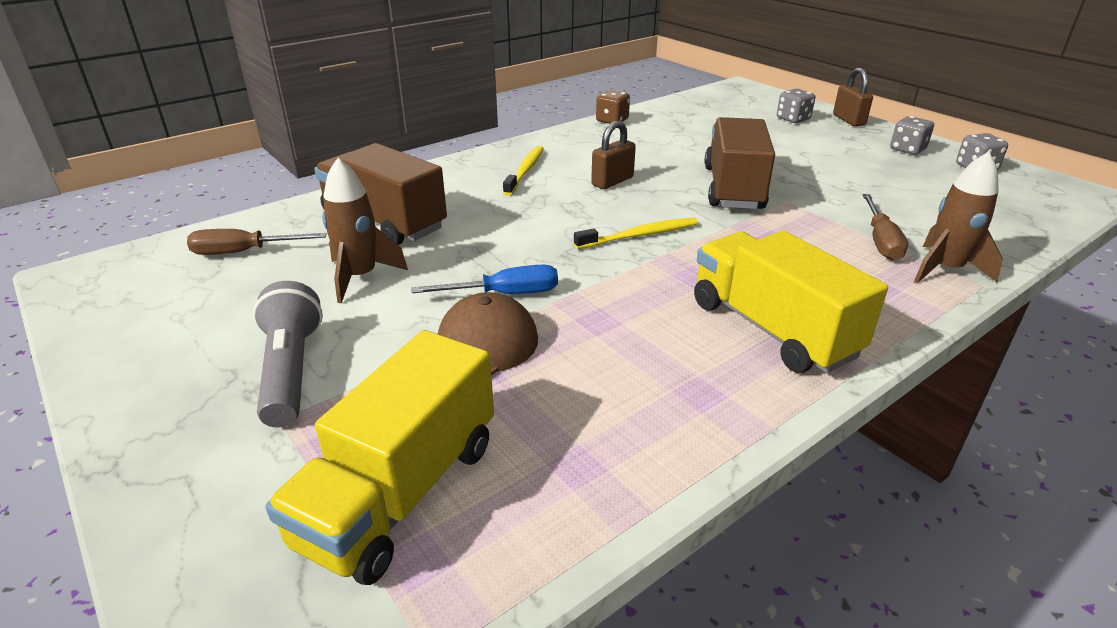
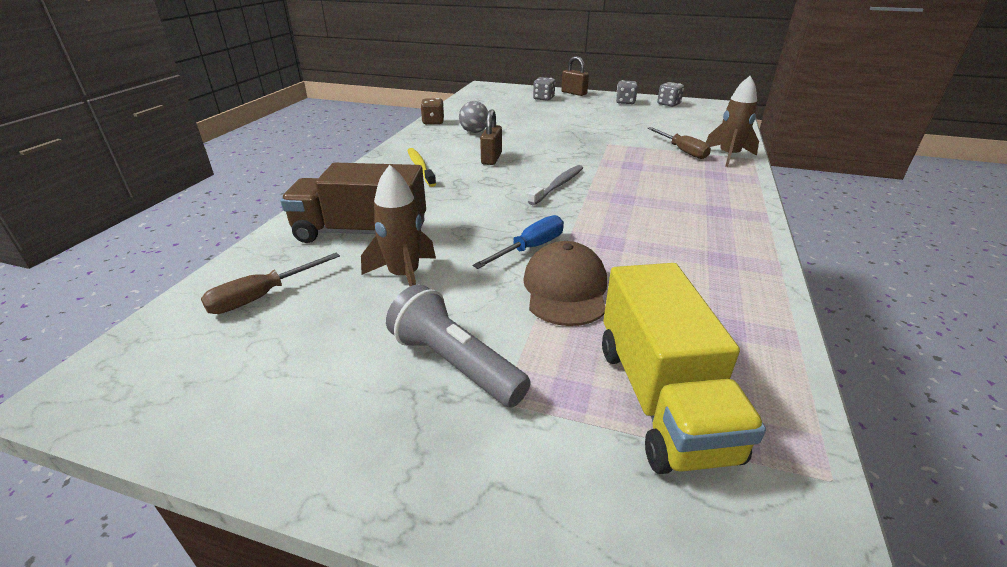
camera: 35 degrees left, 0 degrees up
(640, 144) = (474, 132): none -> grey ball
(640, 235) = (558, 185): yellow toothbrush -> grey toothbrush
(733, 188) = (569, 144): brown truck -> none
(772, 329) = (702, 212): yellow truck -> none

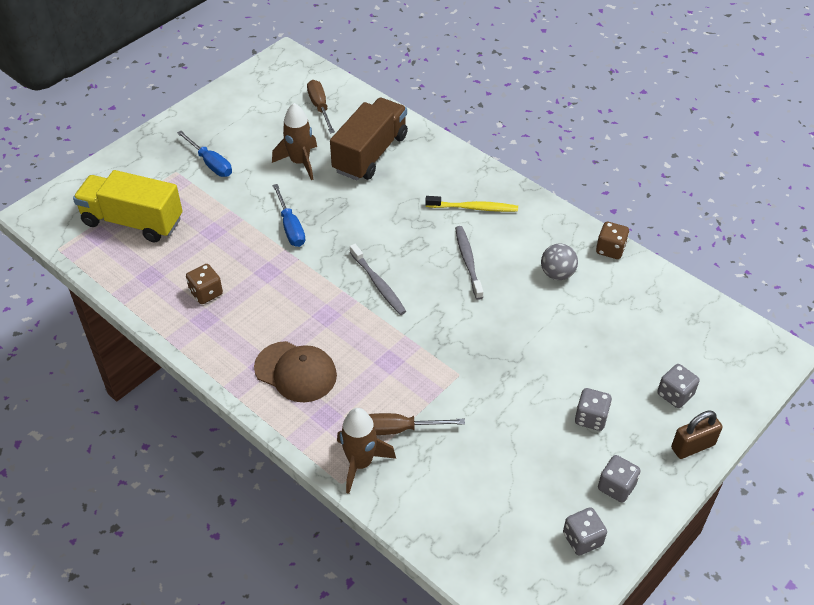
camera: 115 degrees right, 15 degrees up
(455, 363) = (210, 163): grey flashlight -> blue screwdriver
(491, 158) = (468, 261): brown padlock -> grey toothbrush
(565, 289) = (235, 225): brown cap -> brown cap (296, 372)
(588, 111) = (591, 418): none -> grey dice
(690, 271) = (206, 293): none -> brown dice

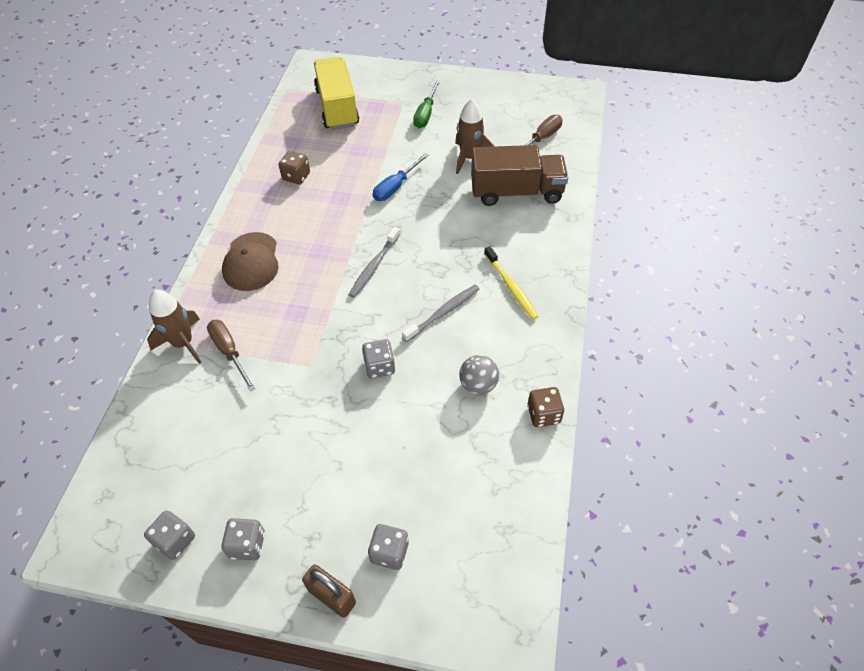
camera: 60 degrees right, 5 degrees up
(210, 163) = (426, 114): blue screwdriver -> green screwdriver
(591, 418) = (318, 488): grey dice -> grey dice (379, 366)

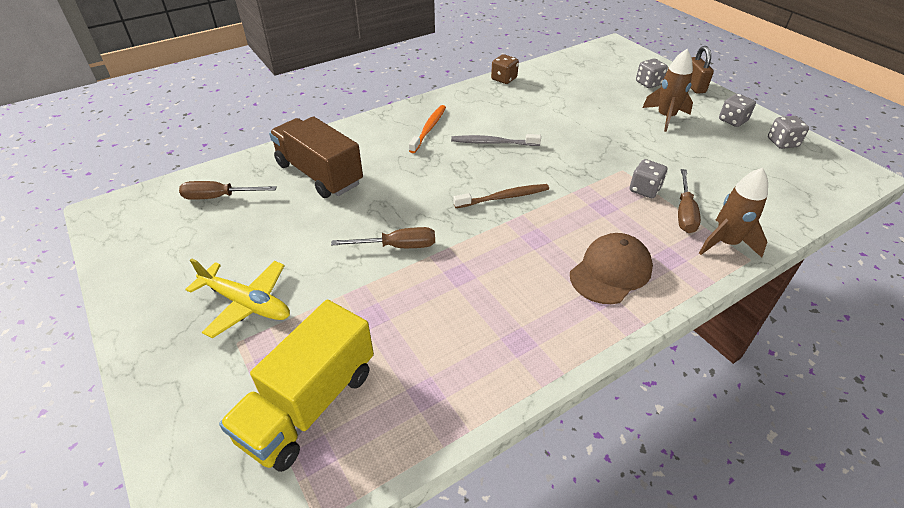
camera: 135 degrees left, 10 degrees down
(296, 176) = (476, 334): brown dice -> none
(374, 266) = (504, 197): grey toothbrush -> brown toothbrush
(379, 366) = (573, 143): grey dice -> grey dice (644, 189)
(395, 187) = (397, 246): blue screwdriver -> brown screwdriver
(426, 114) = (246, 303): green screwdriver -> yellow plane
(469, 158) = (298, 225): brown rocket -> brown rocket (666, 117)
(478, 385) = (521, 105): grey ball -> none
(511, 287) = (429, 129): yellow toothbrush -> orange toothbrush

